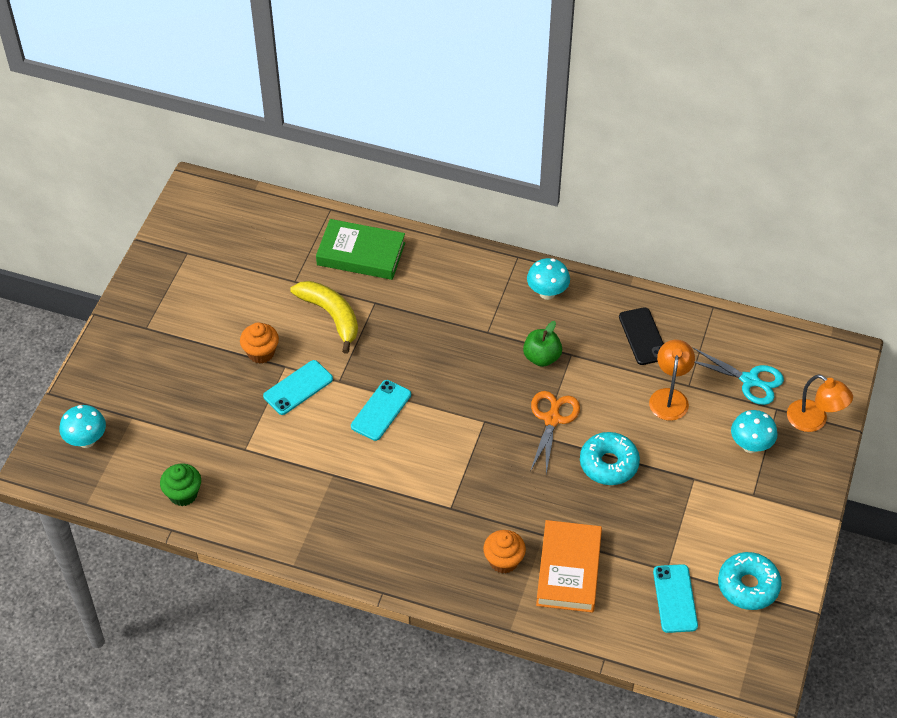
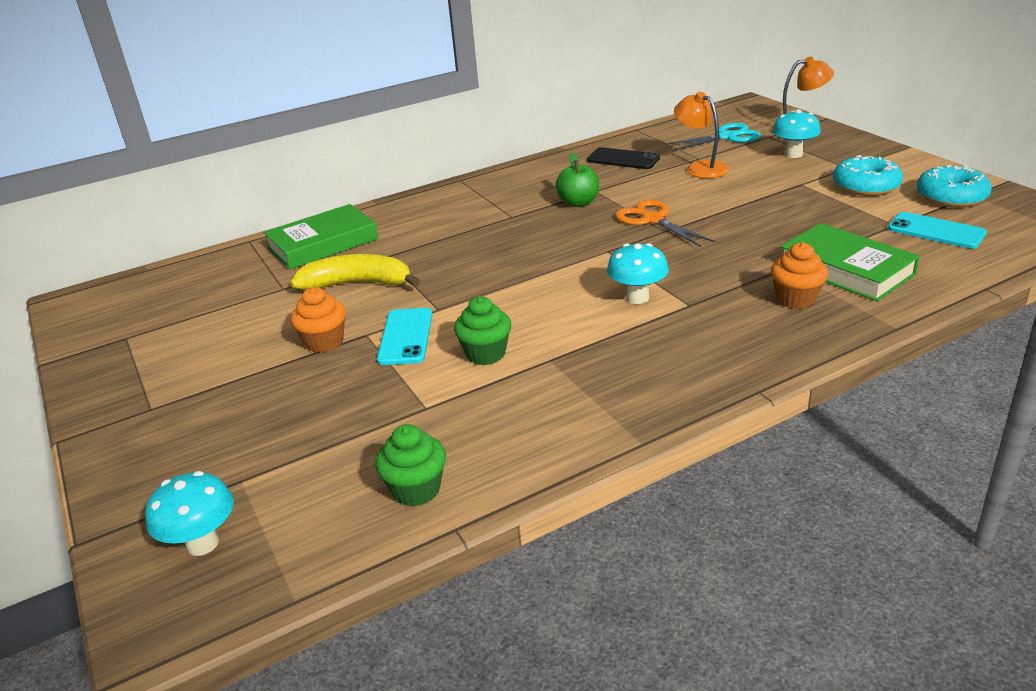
camera: 45 degrees left, 20 degrees down
(313, 440) = (485, 354): none -> green cupcake
(381, 410) = (512, 299): turquoise phone -> none
(547, 293) = (517, 180): turquoise mushroom -> turquoise mushroom (637, 298)
(568, 570) = (845, 269): orange book -> green book
(608, 464) = (738, 212): turquoise donut -> turquoise donut (865, 186)

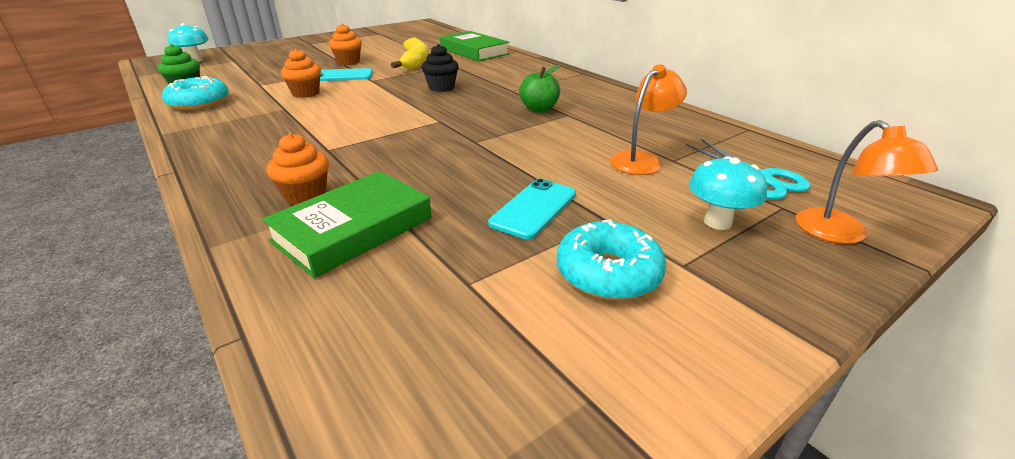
camera: 80 degrees right, 0 degrees up
(485, 354) = (305, 93): green cupcake -> orange cupcake
(490, 257) = (441, 88): none -> black cupcake
(623, 159) = (651, 124): black phone -> none
(637, 298) = (351, 131): turquoise mushroom -> none
(652, 219) = (500, 136): orange scissors -> none
(936, 231) = (437, 320): turquoise phone -> turquoise phone (534, 208)
(951, 197) = (574, 365): turquoise donut -> turquoise donut (199, 103)

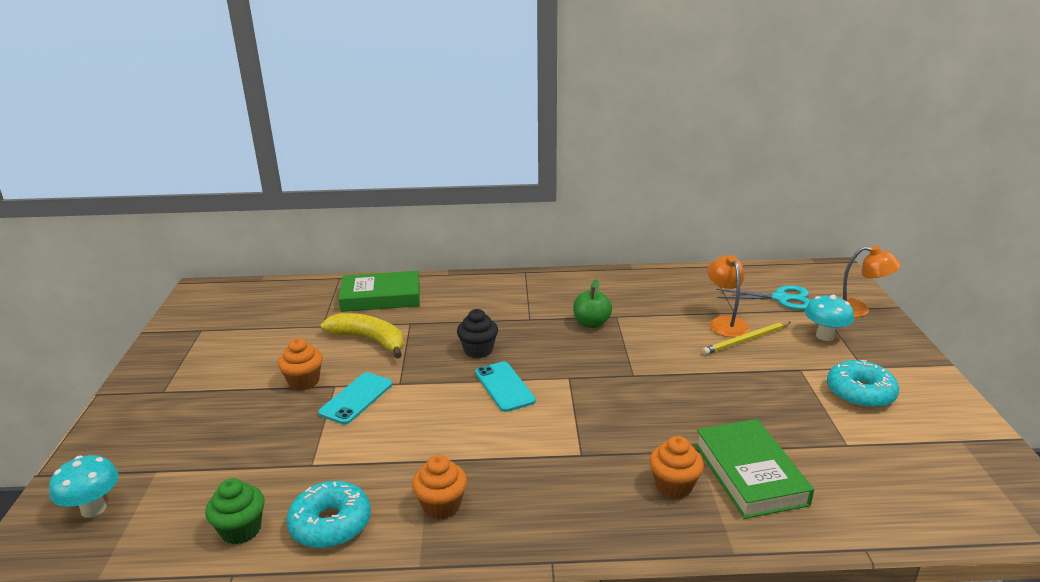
camera: 55 degrees left, 5 degrees down
(305, 93) = (392, 436): orange cupcake -> orange cupcake (441, 506)
(534, 208) = (768, 389): turquoise phone -> turquoise phone (504, 387)
(622, 177) = (745, 340): none -> yellow pencil

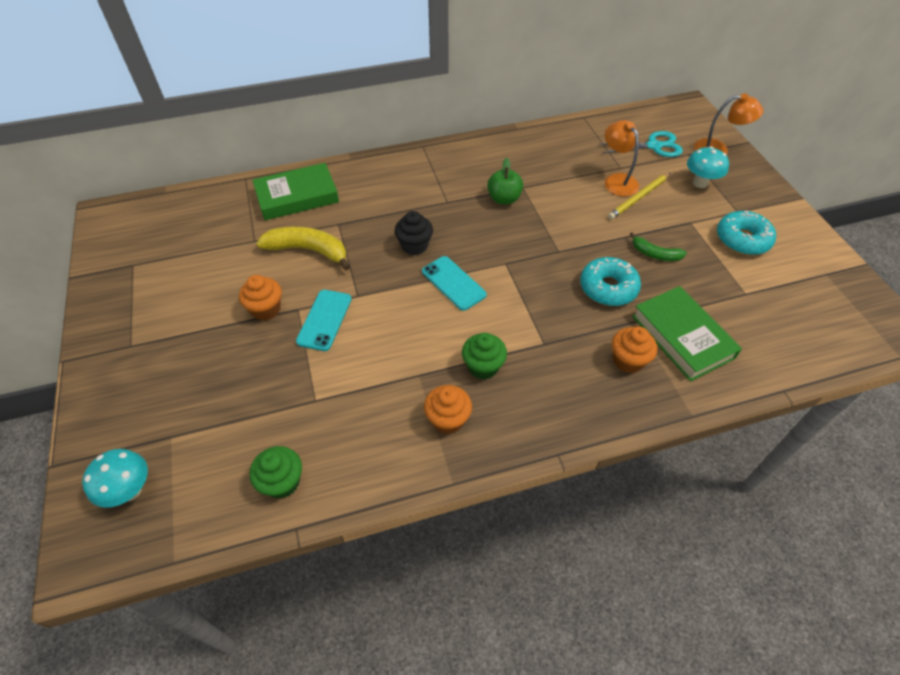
camera: 15 degrees left, 25 degrees up
(330, 524) = (360, 458): turquoise donut -> turquoise donut (608, 288)
(502, 464) = (483, 367): none -> green cupcake
(746, 392) = (655, 254): none -> green banana

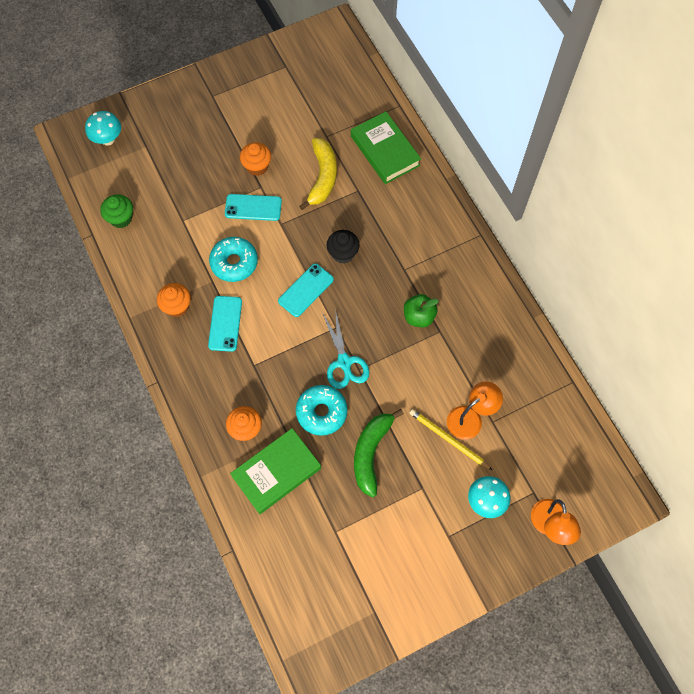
camera: 80 degrees right, 15 degrees up
(483, 367) = (225, 323): green cupcake -> turquoise phone
(654, 146) = (538, 456): turquoise scissors -> turquoise scissors (344, 362)
(655, 254) = (371, 453): green banana -> green banana, size x1.73
(742, 239) = (407, 536): turquoise donut -> turquoise donut (234, 263)

